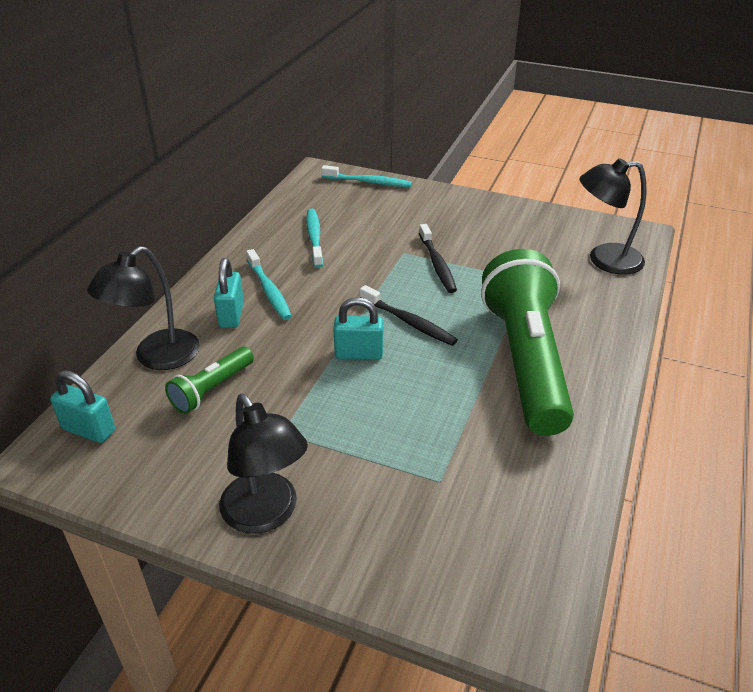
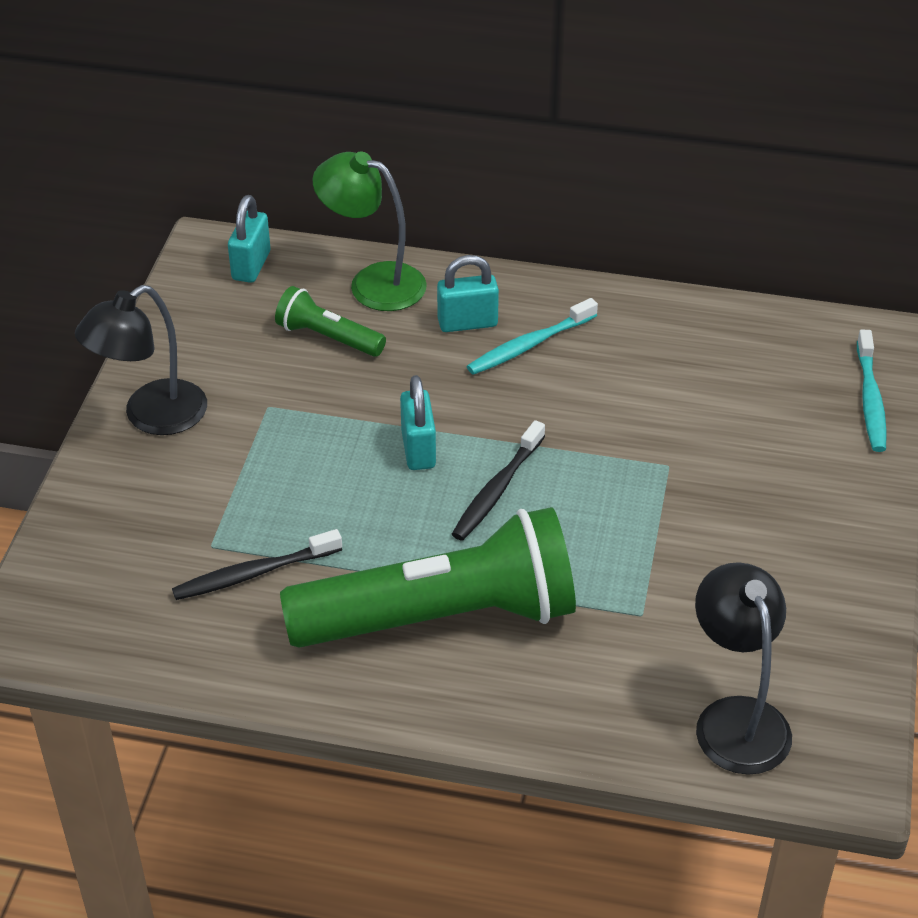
camera: 80 degrees right, 5 degrees up
(157, 358) = (373, 282): black lamp -> green lamp
(314, 237) = (675, 365): turquoise toothbrush -> none
(437, 264) = (650, 506): black toothbrush -> black toothbrush (254, 573)

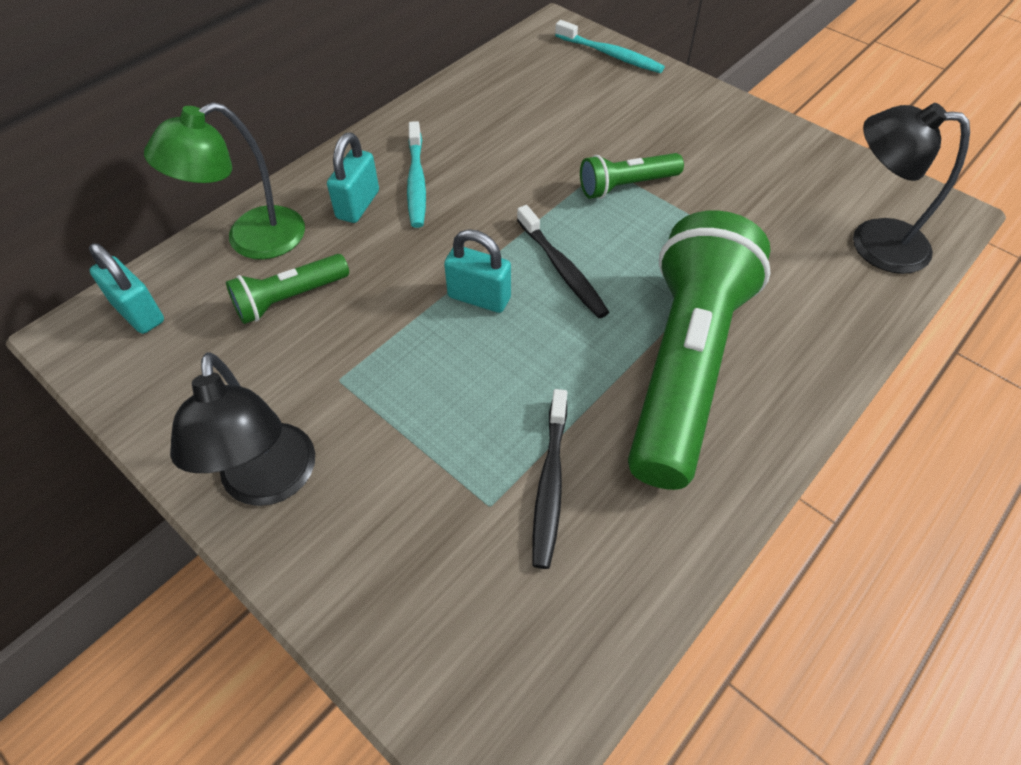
camera: 60 degrees left, 10 degrees up
(655, 492) = (626, 186): none -> green flashlight

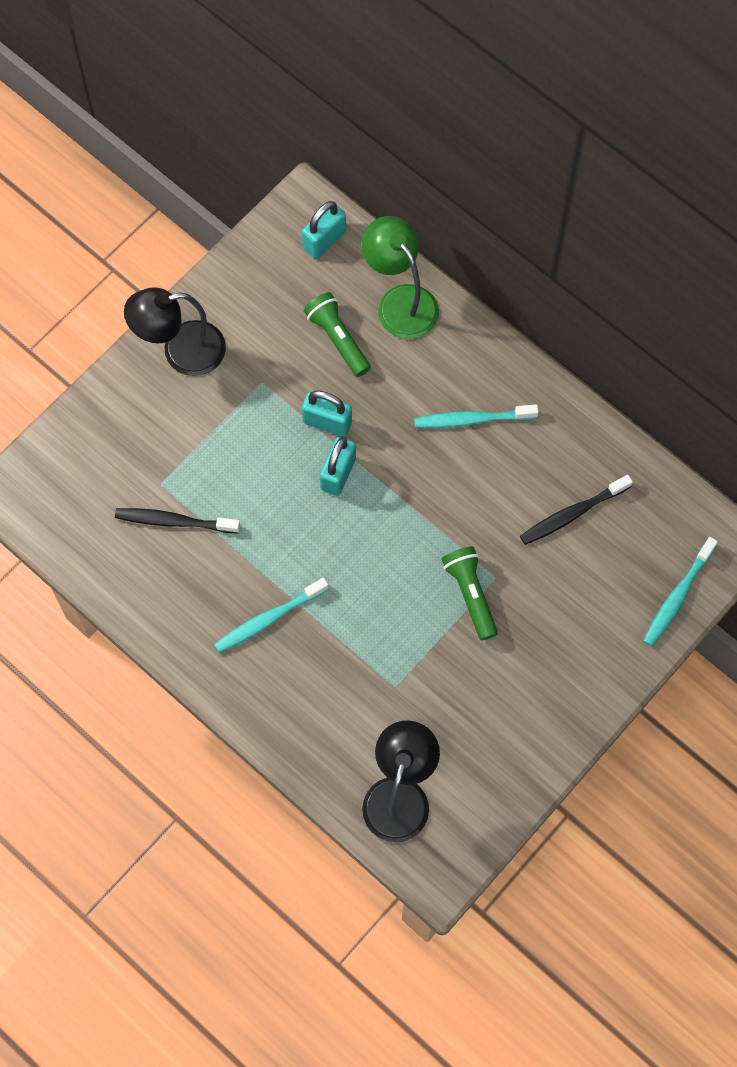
camera: 90 degrees right, 15 degrees up
(358, 205) = (442, 376): turquoise padlock -> turquoise padlock (327, 422)
(562, 269) = (368, 536): black toothbrush -> black toothbrush (572, 514)
(684, 367) = (268, 619): green flashlight -> turquoise toothbrush

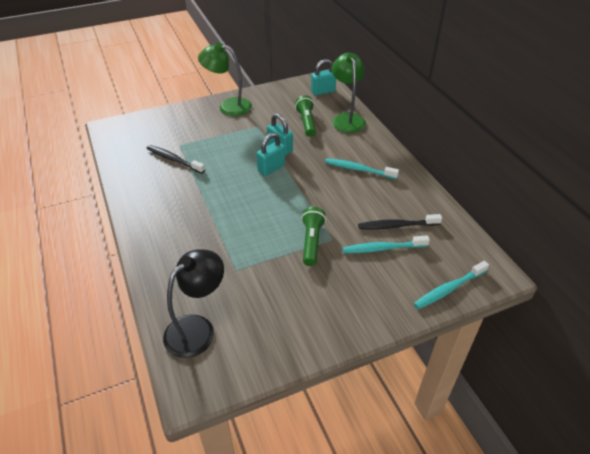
camera: 25 degrees right, 25 degrees down
(181, 351) = (228, 106): black lamp -> green lamp
(268, 619) = (188, 213): turquoise toothbrush -> turquoise toothbrush (382, 248)

